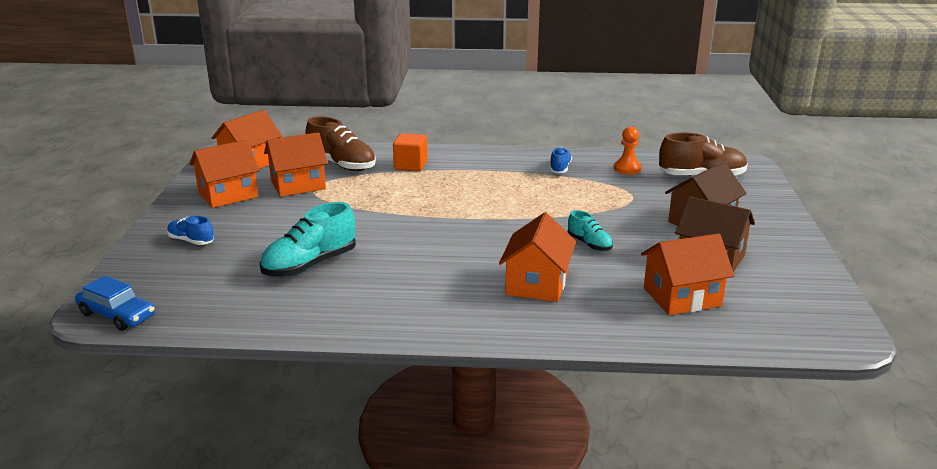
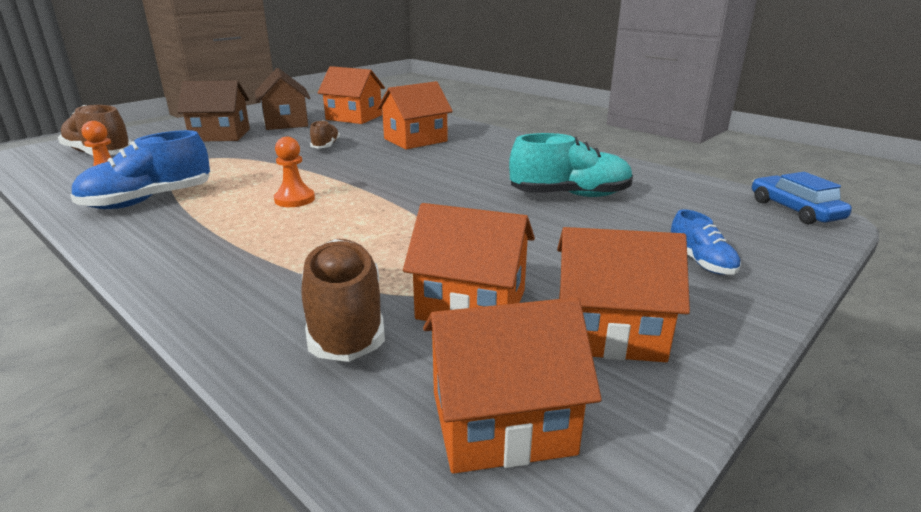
camera: 140 degrees left, 0 degrees up
(410, 165) = (260, 274): orange cube -> none
(485, 196) = (294, 199): none -> orange pawn
(560, 168) = (148, 200): blue shoe -> blue shoe, size x1.82
(589, 244) = (325, 146): turquoise shoe -> brown shoe

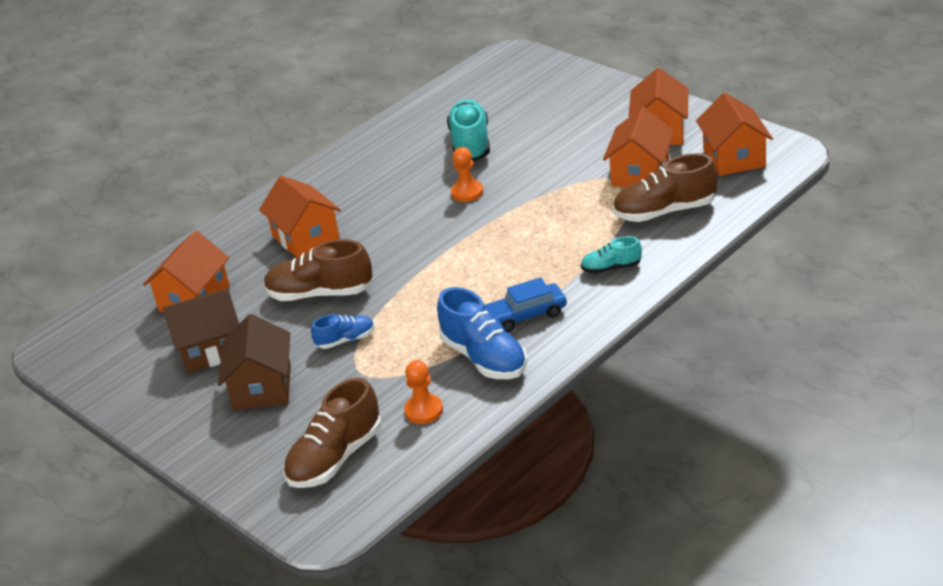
camera: 85 degrees left, 10 degrees up
(233, 270) = (611, 268): none -> turquoise shoe
(294, 199) = (480, 275): orange pawn -> orange pawn (467, 192)
(325, 146) = (320, 293): brown shoe -> brown shoe, size x1.82
(701, 262) = (580, 100): blue shoe -> blue shoe (345, 340)
(794, 210) = (498, 60): blue car -> blue car (525, 315)

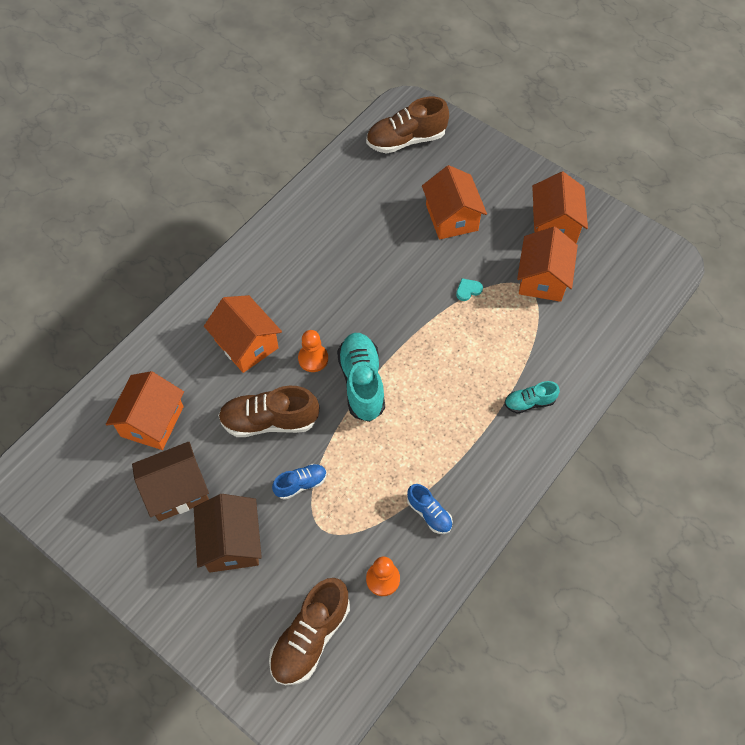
camera: 10 degrees left, 25 degrees up
(467, 192) = (389, 293): orange pawn -> orange pawn (313, 358)
(470, 144) = (384, 227): turquoise shoe -> turquoise shoe (362, 382)
(484, 358) = (429, 513): blue shoe -> blue shoe, size x0.55
(525, 315) = (459, 460): blue car -> none
(555, 186) = (468, 290): none -> turquoise heart
(665, 211) = (569, 331): brown shoe -> brown shoe (406, 140)
(734, 158) = (623, 264): orange house -> orange house (451, 217)

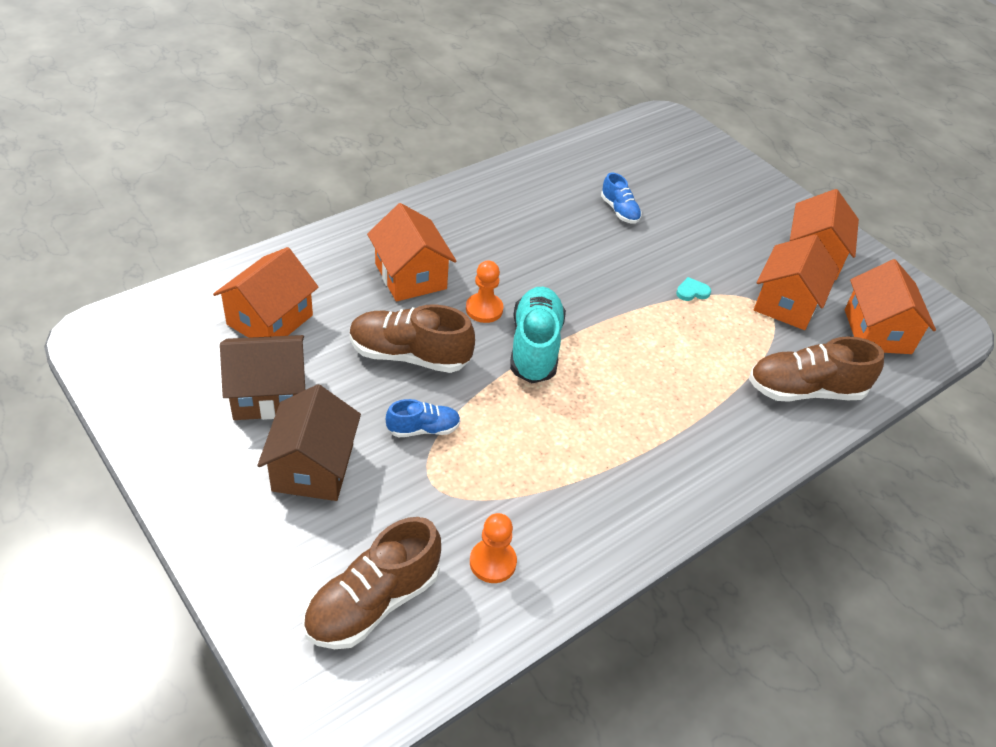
camera: 10 degrees right, 15 degrees down
(406, 140) = (657, 144): brown shoe -> brown shoe (805, 390)
(429, 513) = (577, 505): blue shoe -> blue shoe (619, 211)
(451, 217) = (691, 222): orange house -> orange house (877, 331)
(529, 402) = (740, 421): turquoise shoe -> none

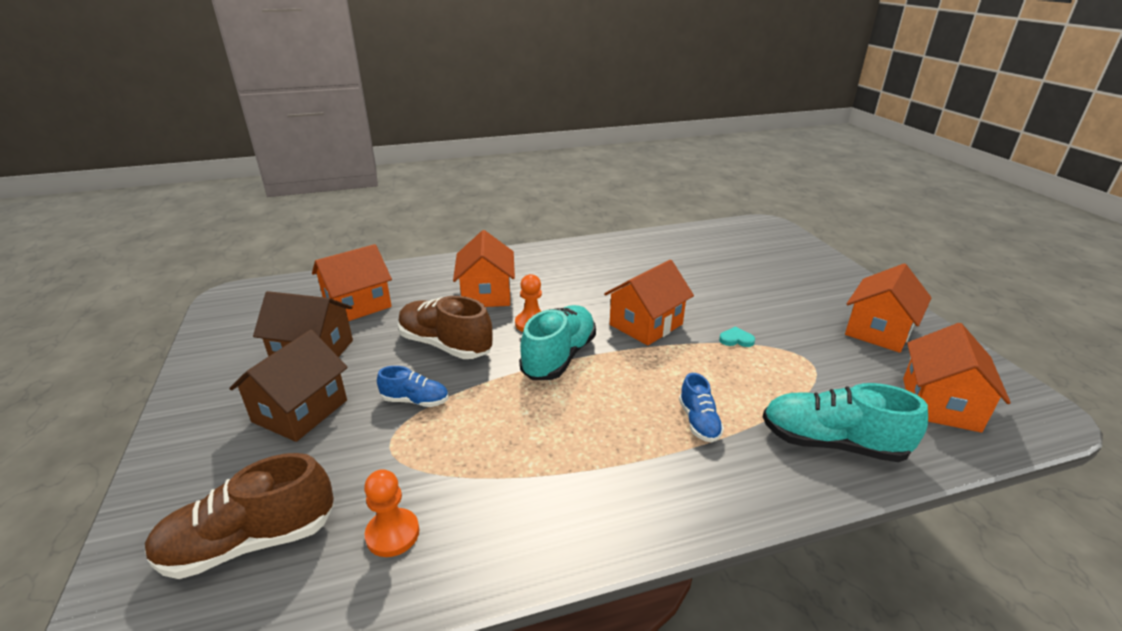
camera: 25 degrees right, 15 degrees down
(619, 211) = (693, 275): blue shoe -> blue shoe (698, 422)
(786, 303) = (836, 363): orange house -> orange house (646, 324)
(805, 390) = (831, 443): brown shoe -> turquoise shoe

